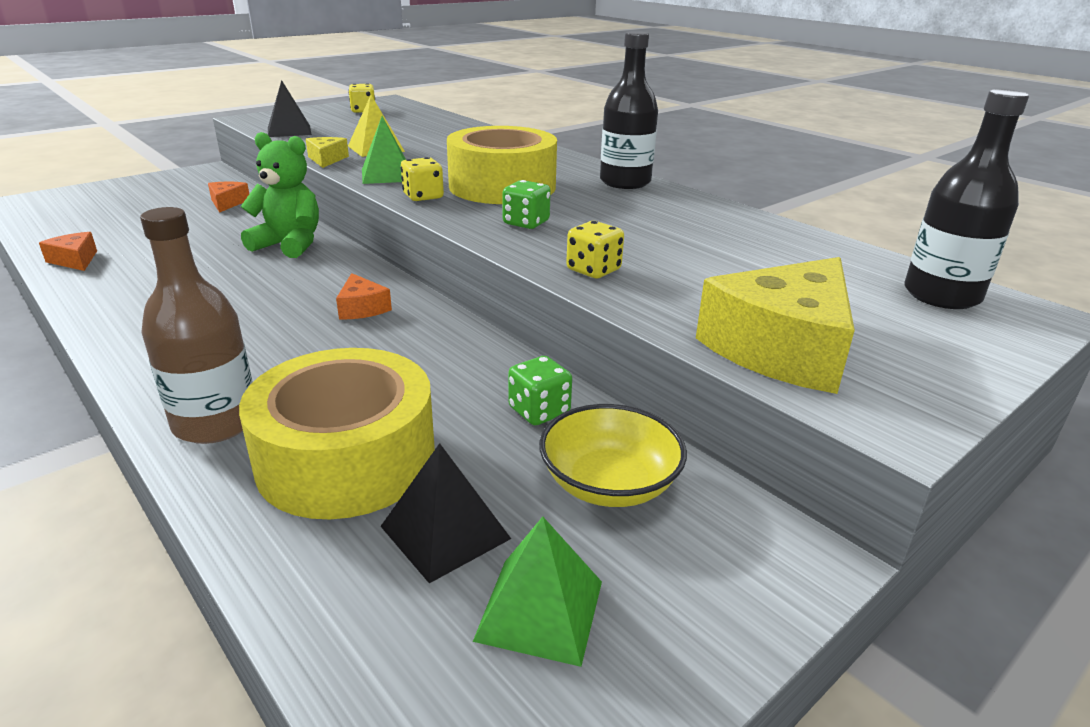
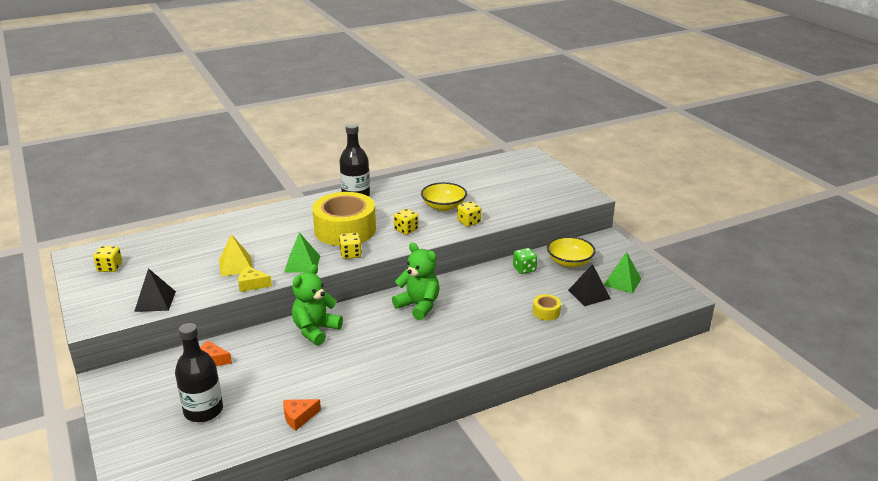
camera: 75 degrees left, 0 degrees up
(216, 423) = (515, 343): brown bottle -> none
(346, 458) = (546, 312): yellow tape -> yellow tape, size x0.41
(362, 308) = (418, 306): orange cheese -> green teddy bear
(526, 223) = (406, 230): green dice -> yellow dice
(644, 243) = (443, 206): none -> yellow bowl
(782, 348) = (543, 200): yellow cheese -> none
(941, 295) = (512, 164): black bottle -> black bottle (203, 411)

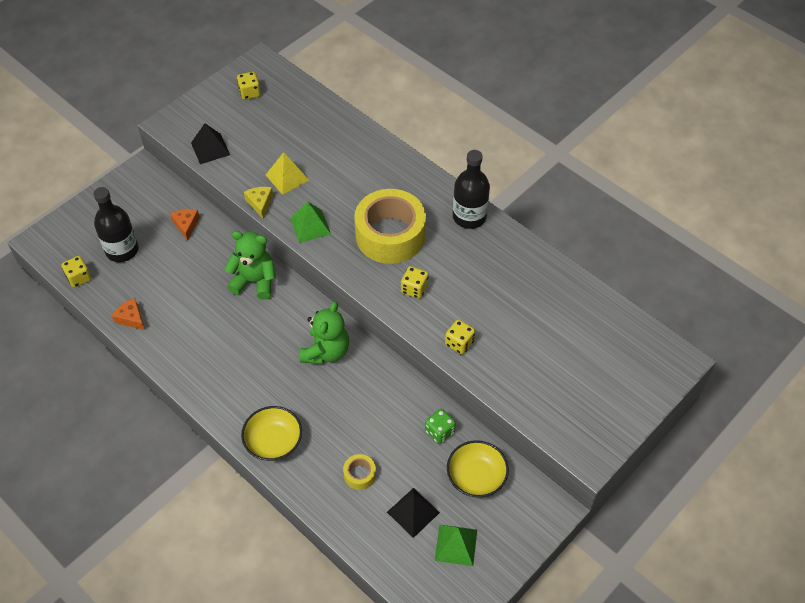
camera: 70 degrees right, 25 degrees up
(350, 254) = (343, 258): yellow dice -> yellow dice (79, 278)
(443, 206) = (485, 307): yellow bowl -> yellow bowl (273, 441)

